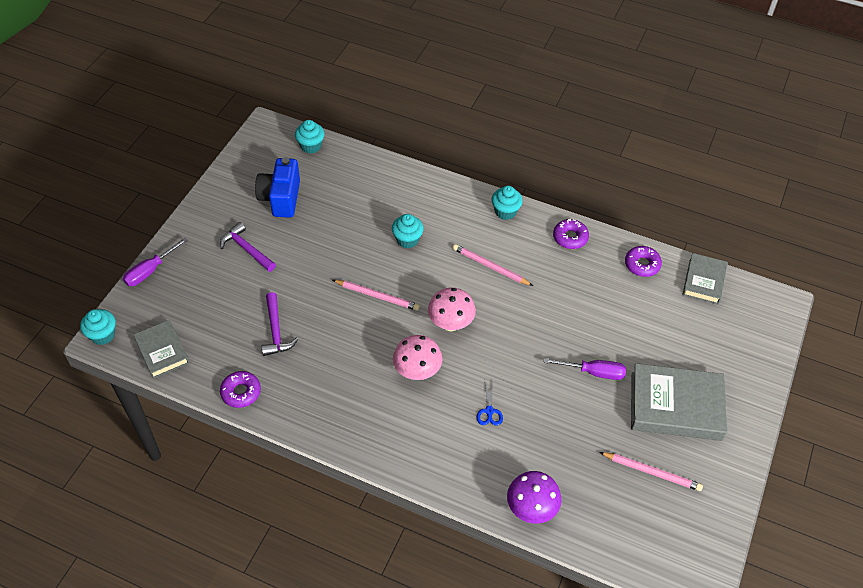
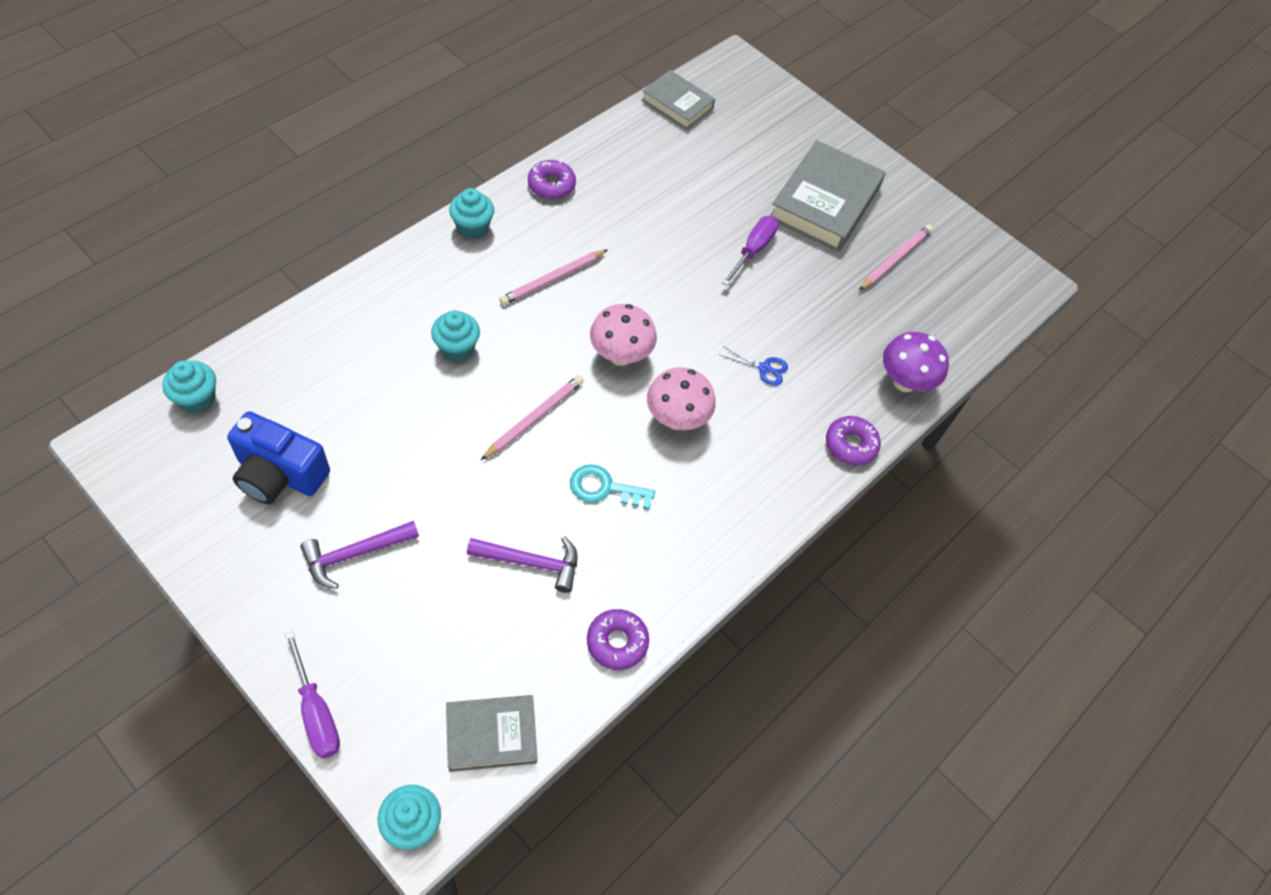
camera: 75 degrees left, 5 degrees up
(344, 349) = (604, 488): none -> turquoise key
(642, 265) = (627, 142): purple donut -> purple donut (850, 445)

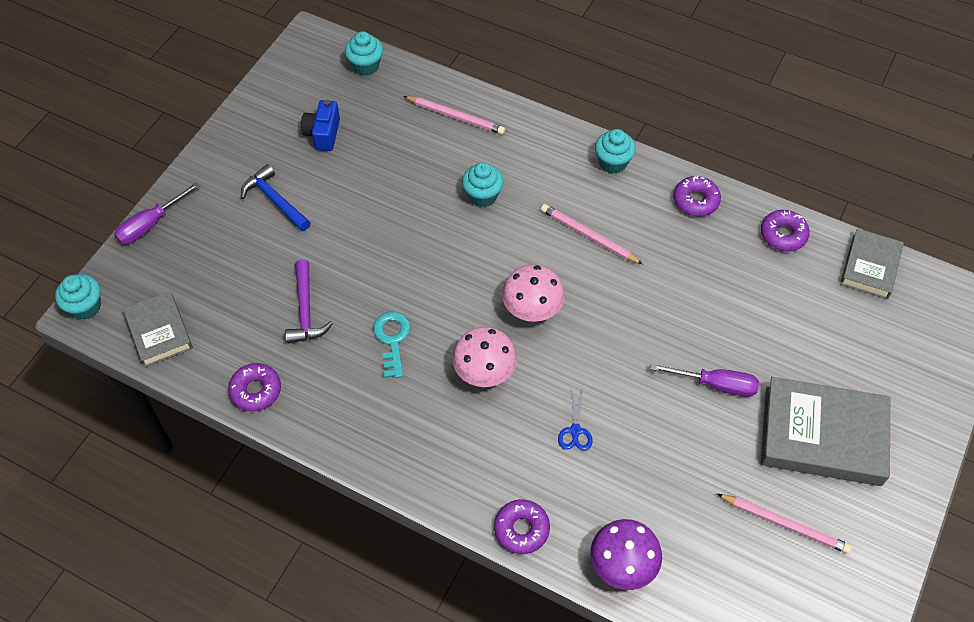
camera: 80 degrees right, 0 degrees up
(279, 475) = (323, 134): blue camera -> blue camera, size x0.66
(355, 554) = (275, 200): purple hammer -> blue hammer
(534, 418) = (438, 269): pink pencil -> pink pencil (455, 117)
(619, 142) = (783, 235): none -> purple donut

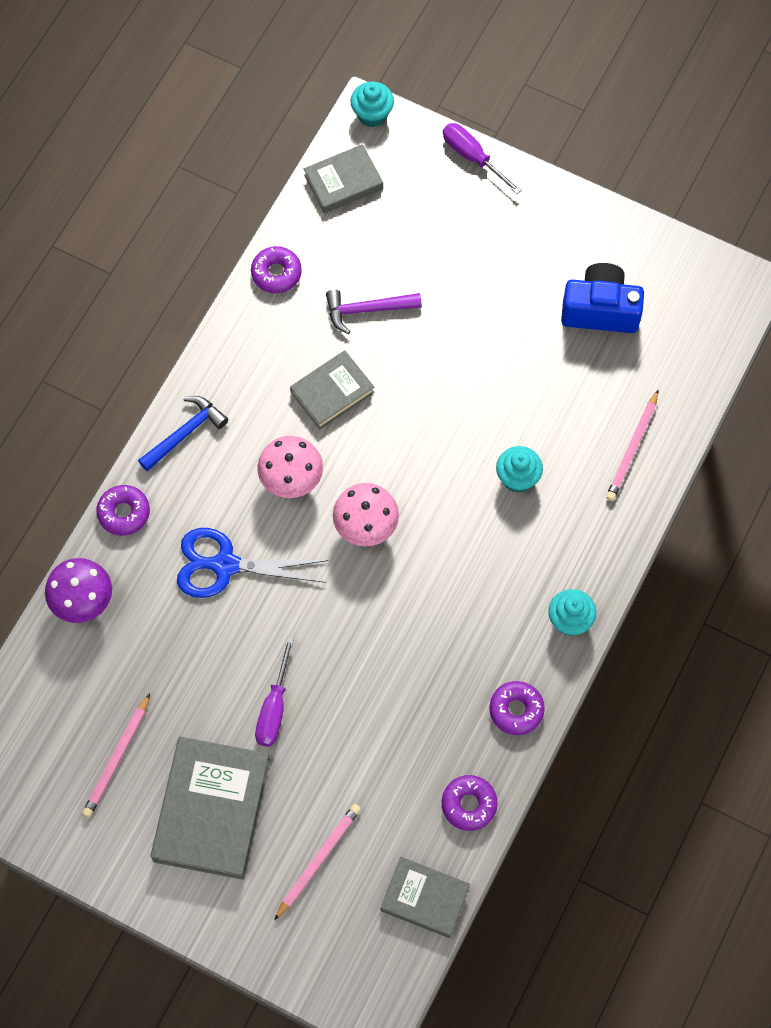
camera: 90 degrees right, 10 degrees up
(275, 200) = (506, 269): blue hammer -> blue hammer (185, 433)
(323, 134) = (600, 310): blue camera -> blue camera, size x1.52
(366, 66) = (706, 348): turquoise cupcake -> none
(392, 339) = (332, 392): turquoise key -> grey book
(575, 431) = (224, 565): blue scissors -> blue scissors, size x2.14
(589, 236) = (464, 589): pink pencil -> pink pencil (318, 861)

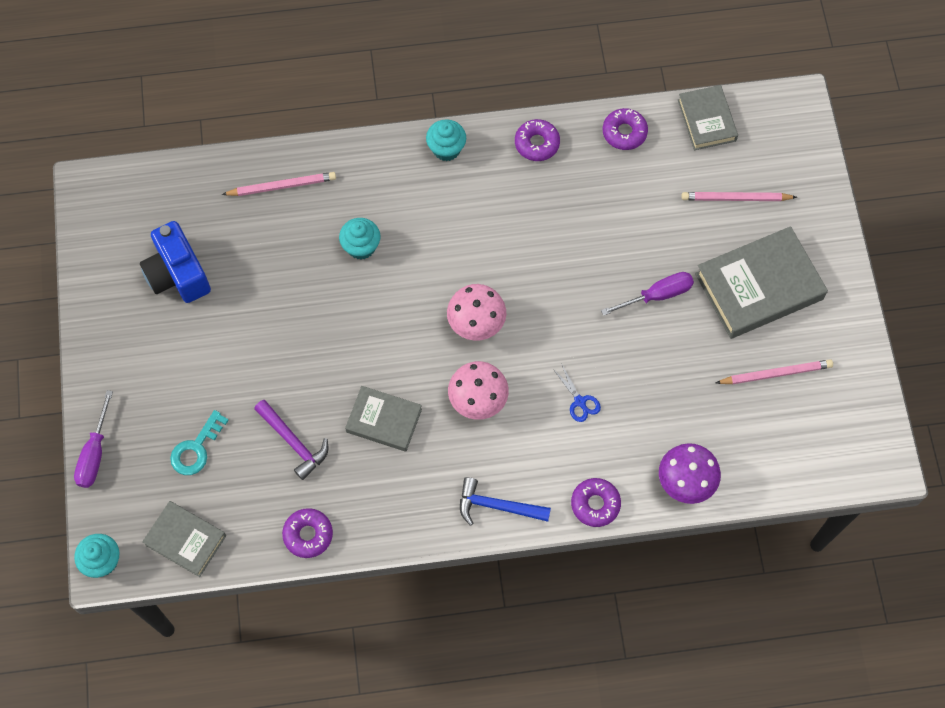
camera: 125 degrees left, 0 degrees up
(224, 565) = (580, 402): blue scissors -> blue scissors, size x0.47
(419, 233) = (196, 449): none -> turquoise key

